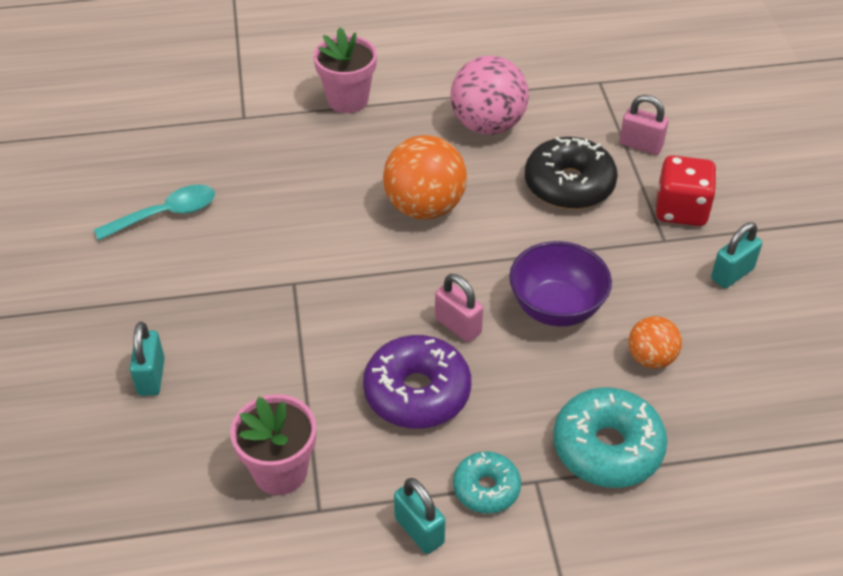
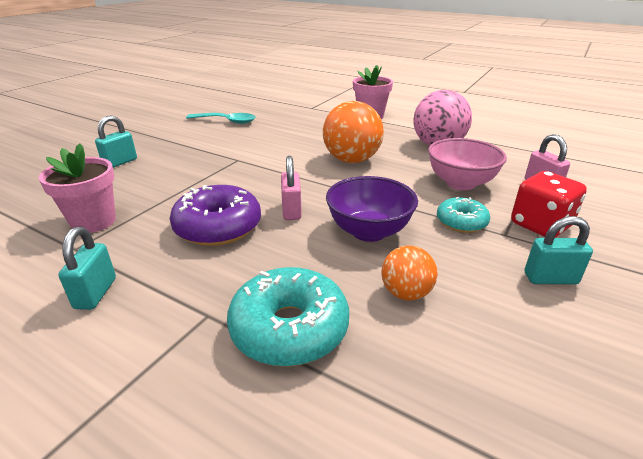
camera: 40 degrees right, 15 degrees down
(486, 488) = (170, 297): turquoise donut -> turquoise donut (461, 222)
(569, 185) = (460, 183): black donut -> pink bowl

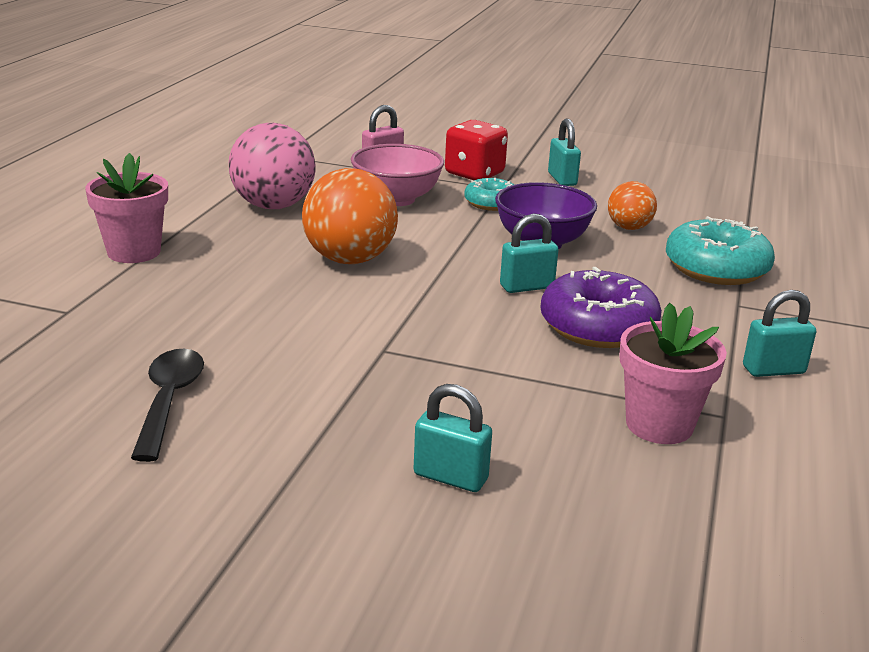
camera: 105 degrees left, 5 degrees down
(226, 121) = (169, 401): turquoise spoon -> black spoon
(291, 211) = (526, 287): pink padlock -> turquoise padlock

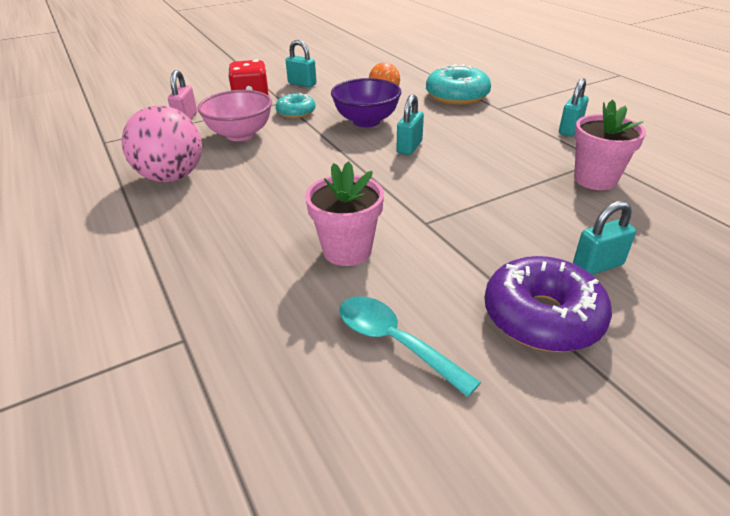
camera: 45 degrees left, 10 degrees up
(134, 252) = (138, 263): pink flower pot -> pink flower pot (347, 250)
(169, 401) = (394, 342): black spoon -> turquoise spoon
(349, 259) = (293, 183): orange ball -> none
(598, 327) = (478, 149): purple donut -> purple donut (542, 317)

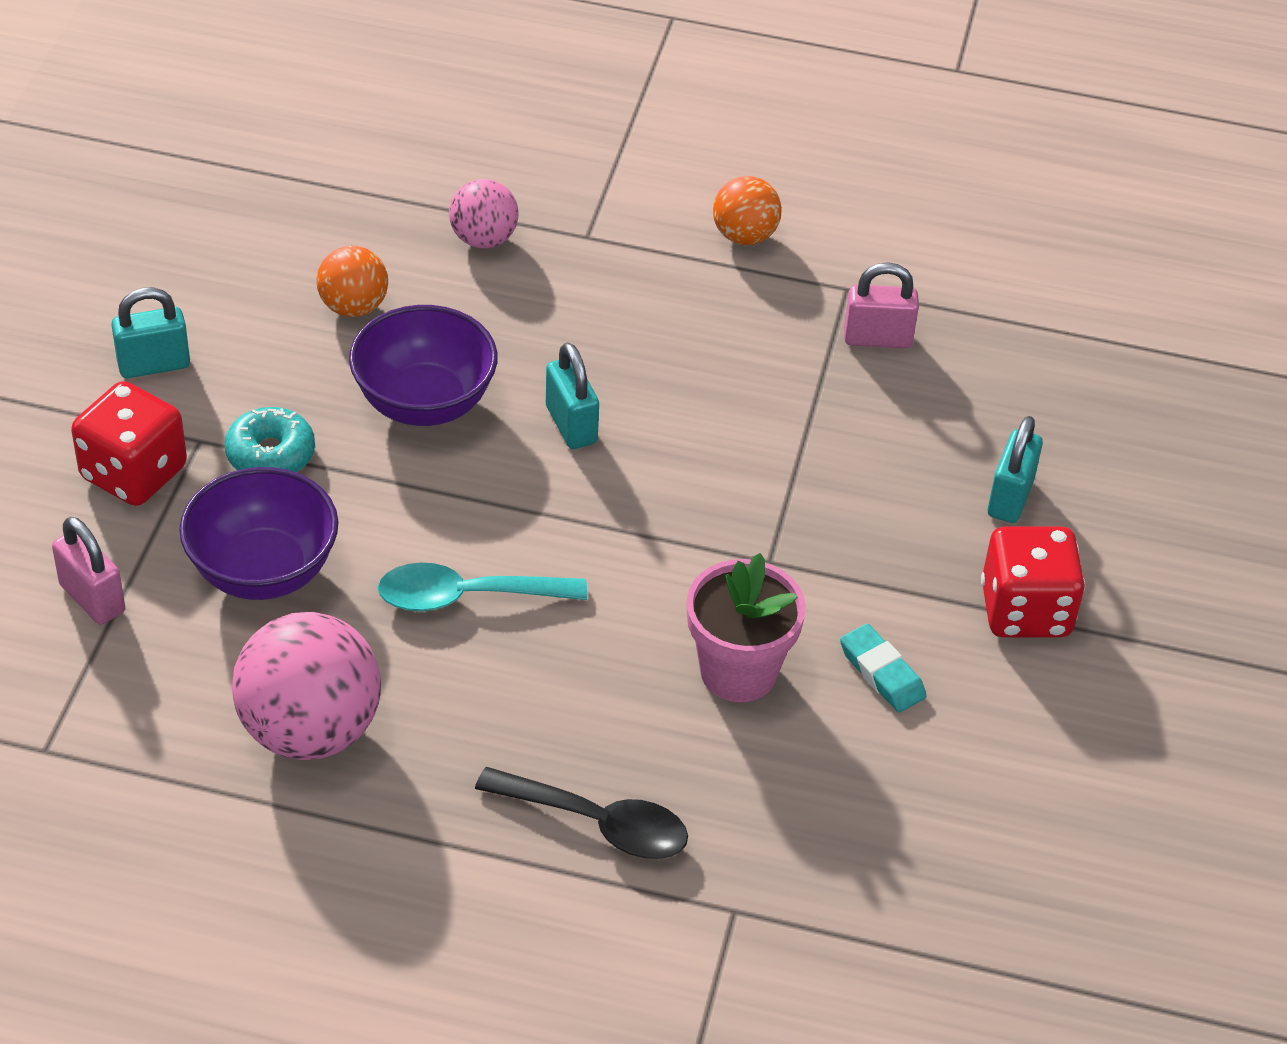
camera: 50 degrees left, 10 degrees up
(198, 264) = (597, 823): none -> black spoon
(240, 135) = (263, 571): pink bowl -> purple bowl
(394, 342) = (931, 746): turquoise spoon -> turquoise spoon (466, 597)
(416, 293) = (882, 673): none -> turquoise eraser
(457, 96) = (483, 239): turquoise donut -> pink ball
(542, 317) = (1025, 611): purple donut -> red dice
(570, 129) = (744, 236): turquoise padlock -> orange ball
(595, 179) = (877, 338): pink flower pot -> pink padlock

